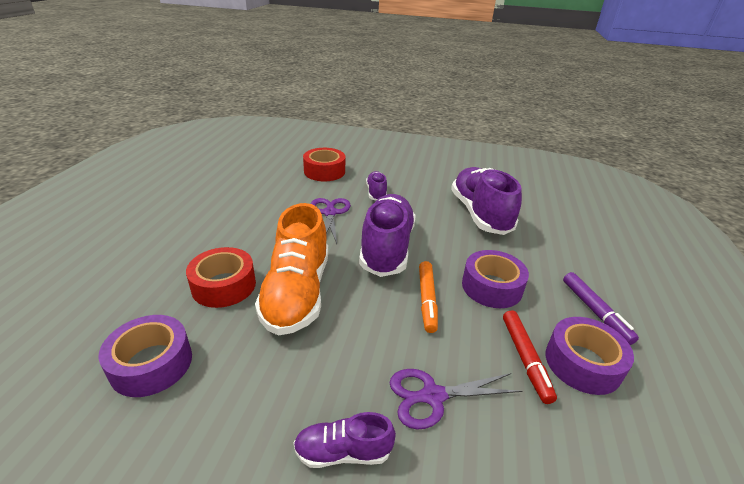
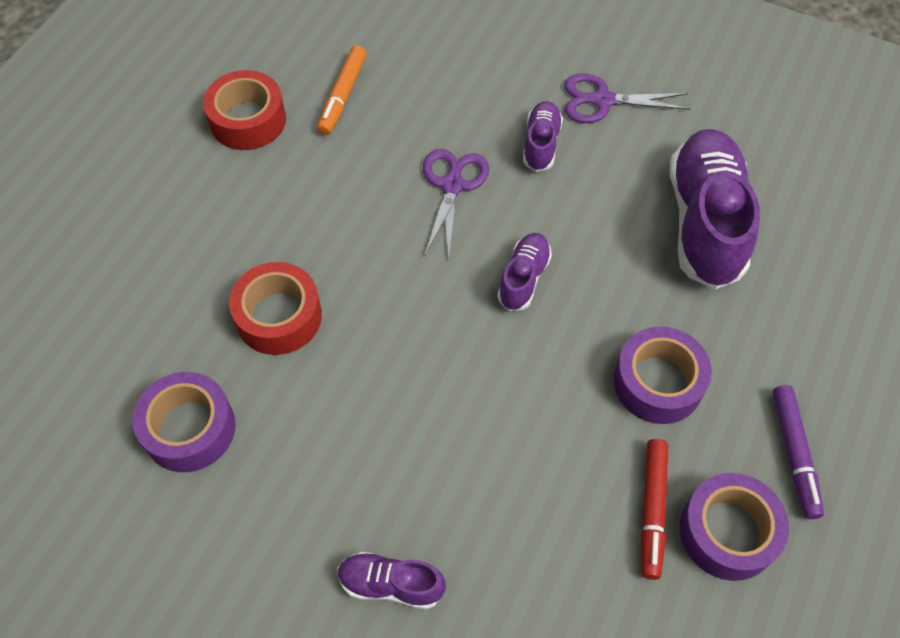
camera: 15 degrees right, 25 degrees up
(297, 293) = (375, 346): orange shoe -> none
(324, 171) = (464, 73): red tape -> red tape (248, 120)
(387, 248) = (523, 278): purple shoe -> purple shoe, size x0.49
(427, 300) = (553, 390): orange marker -> orange marker (343, 96)
(433, 396) = (512, 538): purple scissors -> purple scissors (602, 100)

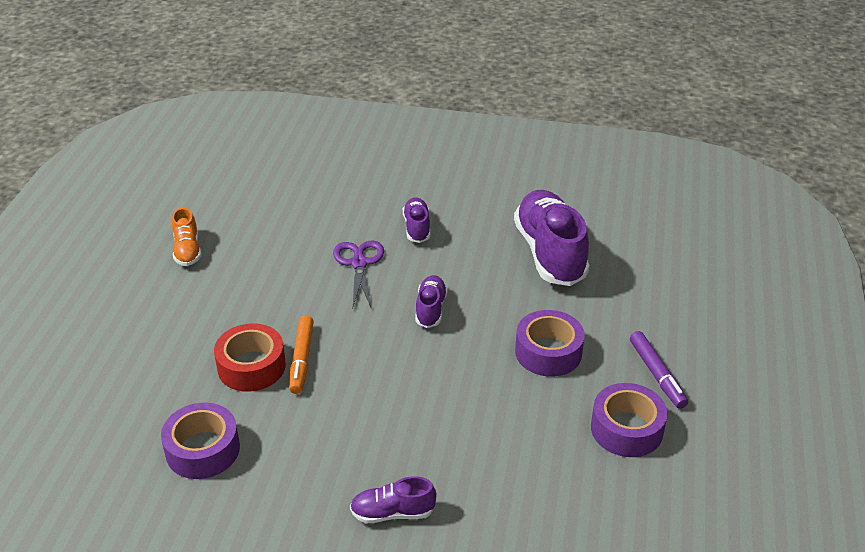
camera: 15 degrees left, 20 degrees down
(248, 120) = (187, 250): red tape -> orange shoe
(343, 96) = (257, 223): orange marker -> orange marker (302, 359)
(602, 100) = (453, 195): purple scissors -> none
(652, 510) = (569, 427): red marker -> none

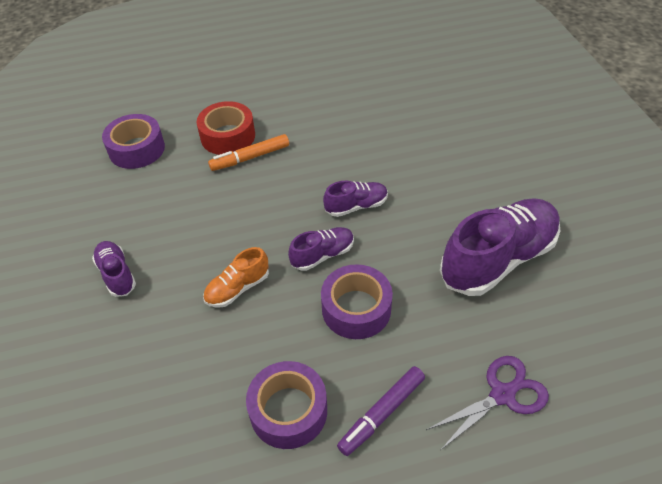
camera: 65 degrees right, 10 degrees up
(187, 250) = (325, 55): orange shoe -> orange shoe (237, 288)
(359, 263) = (379, 142): purple scissors -> purple scissors (502, 395)
(417, 228) = (453, 156): purple shoe -> purple shoe (322, 255)

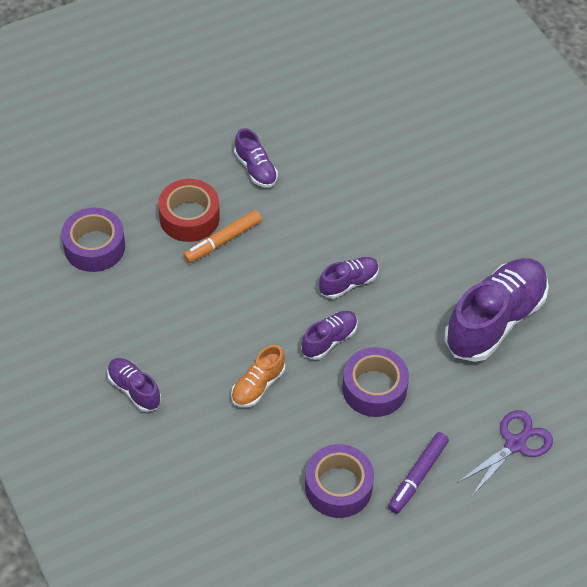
camera: 15 degrees left, 5 degrees up
(298, 106) = (255, 169): none -> purple shoe

